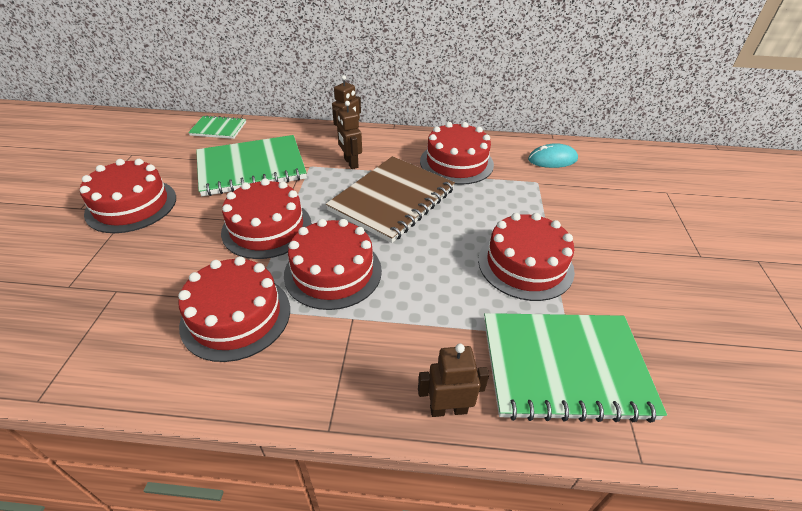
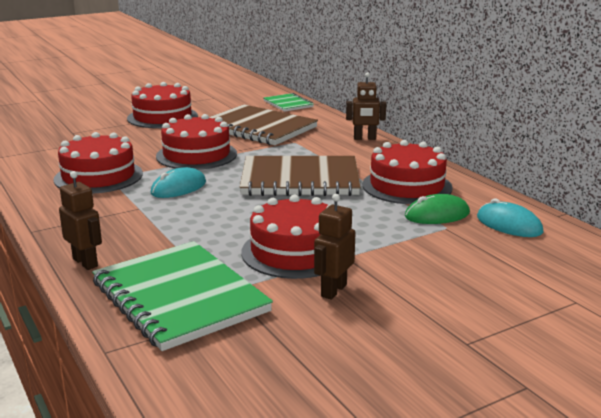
camera: 55 degrees right, 20 degrees down
(251, 168) = (258, 128): green notebook -> brown notebook
(333, 272) = (178, 188): red cake -> turquoise mouse
(350, 163) = (325, 152): brown robot -> brown robot (333, 290)
(515, 176) = (437, 215): none -> green mouse

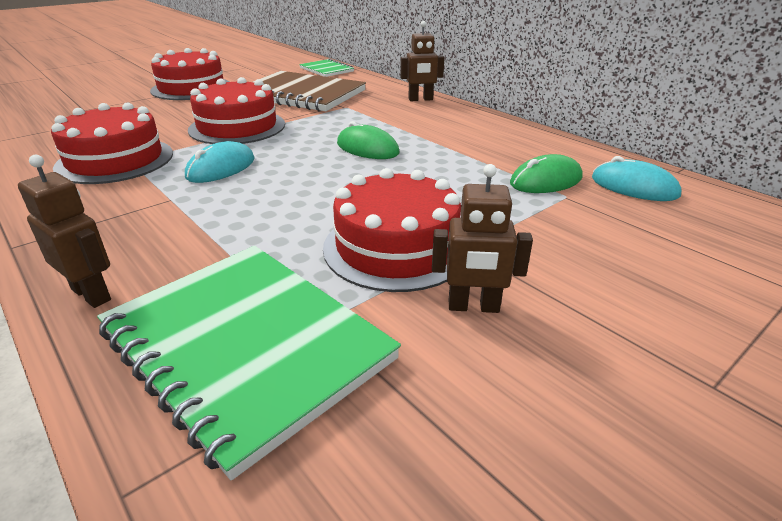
camera: 10 degrees left, 10 degrees up
(300, 179) = (367, 148): brown notebook -> green mouse
(333, 290) = (473, 307): brown robot -> brown robot turned 105 degrees counterclockwise
(407, 186) = (492, 148): red cake -> none

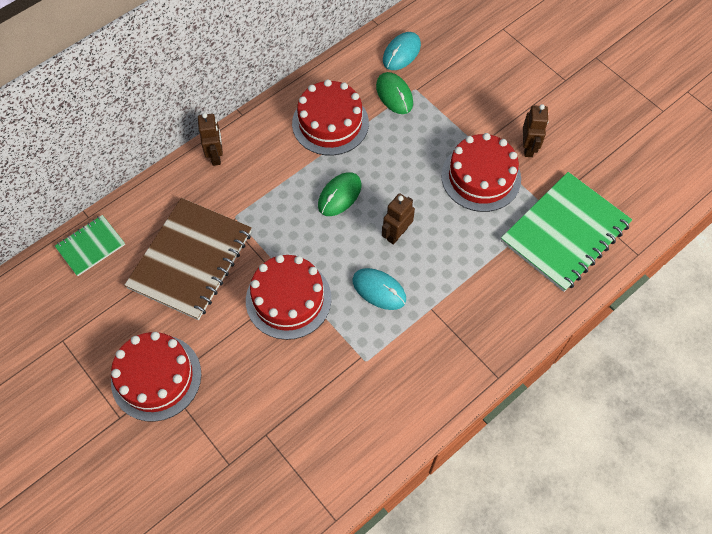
camera: 90 degrees left, 30 degrees up
(92, 294) = (537, 311): brown robot -> brown robot (396, 234)
(115, 160) = (365, 373): red cake -> red cake (330, 123)

